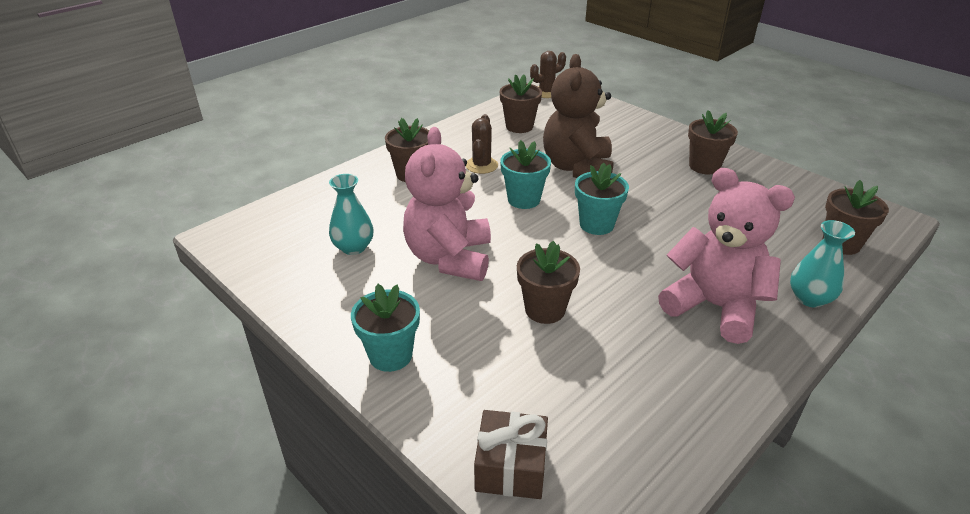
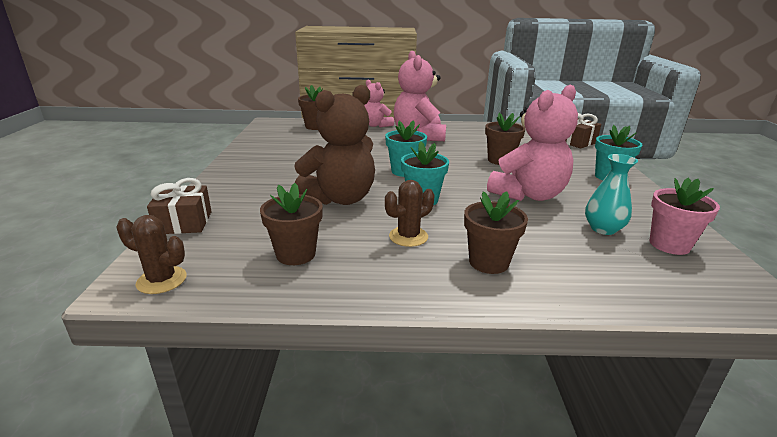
camera: 135 degrees left, 10 degrees down
(291, 257) = (669, 245): none -> pink flower pot
(612, 109) = (184, 222): none -> brown gift
(704, 166) = (268, 164): brown flower pot -> none
(809, 298) = (376, 125): turquoise vase -> pink teddy bear

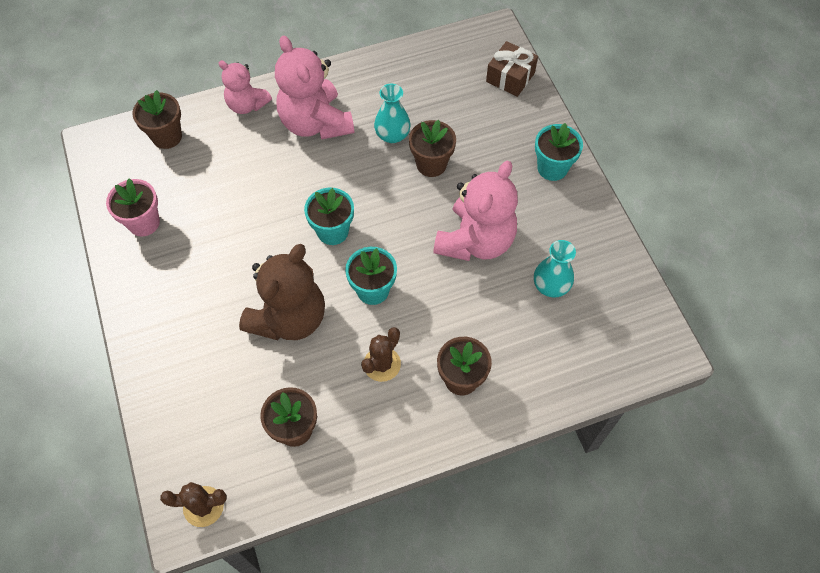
camera: 20 degrees left, 35 degrees up
(184, 222) = (159, 420): brown gift -> none
(474, 147) = (392, 135): none -> turquoise vase
(669, 245) = (606, 294): pink flower pot -> pink flower pot (144, 223)

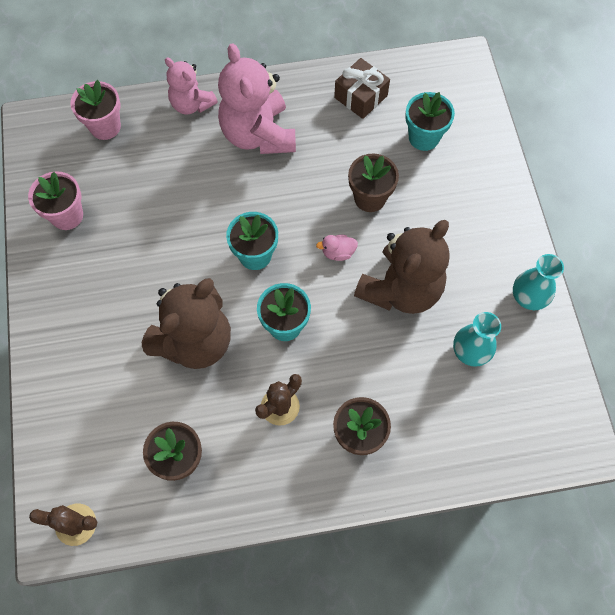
camera: 10 degrees right, 5 degrees up
(167, 136) = (105, 127): brown flower pot -> pink flower pot
(392, 135) = (335, 160): turquoise vase -> turquoise vase (528, 297)
(410, 217) = (338, 252): none -> pink duck
(475, 241) = (400, 289): pink teddy bear -> brown teddy bear
(510, 77) = (470, 114): brown gift -> brown gift (360, 97)
(552, 168) = (496, 222): turquoise flower pot -> turquoise flower pot (424, 137)

